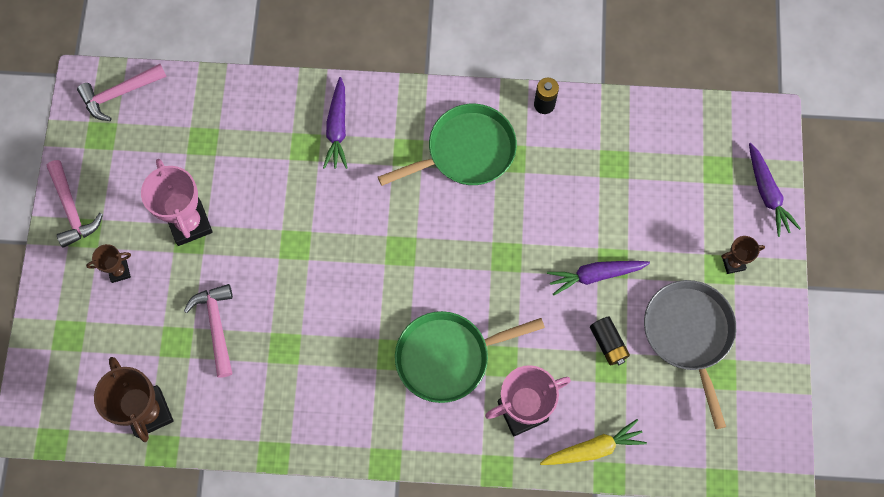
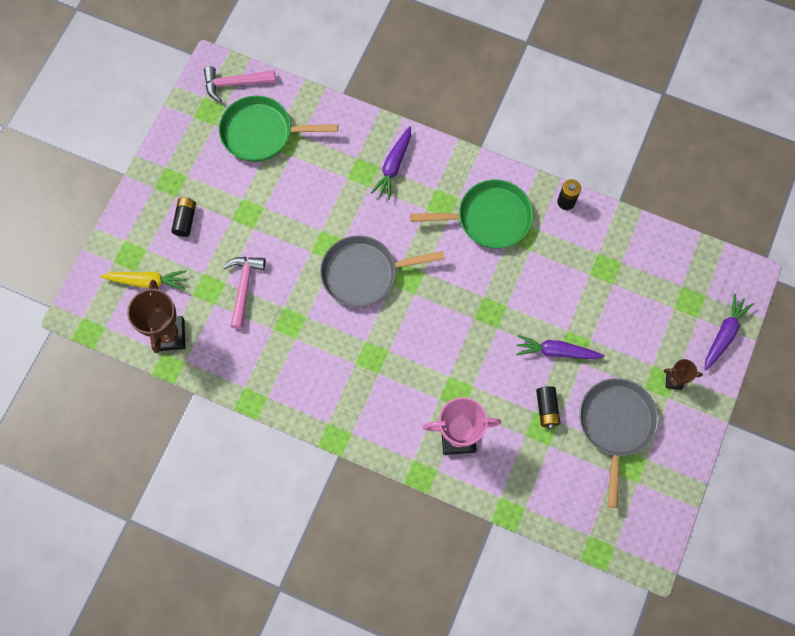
camera: 20 degrees right, 0 degrees up
(72, 209) = (167, 161): pink hammer -> none
(119, 271) = (185, 220): brown trophy -> black battery
(189, 223) = (252, 201): pink trophy -> none
(348, 262) = (364, 273): none -> grey pan
(448, 357) = (414, 374): green pan -> green pan (261, 133)
(593, 448) = (503, 487): yellow carrot -> yellow carrot (147, 281)
(767, 193) = (724, 334): purple carrot -> purple carrot turned 150 degrees counterclockwise

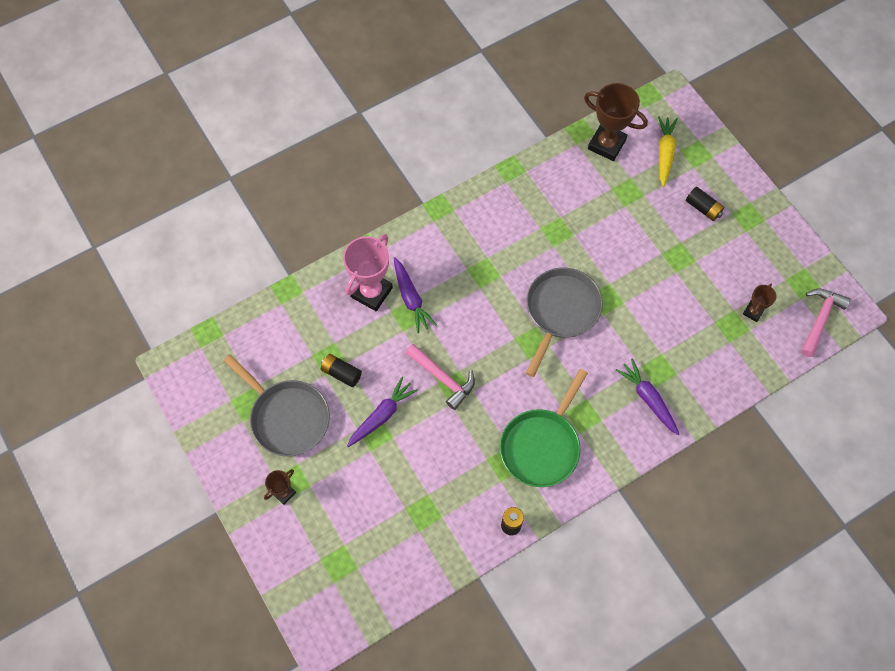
camera: 125 degrees right, 5 degrees down
(147, 281) = (664, 153): yellow carrot -> yellow carrot turned 150 degrees clockwise
(244, 287) = (611, 217): pink hammer -> pink hammer (443, 378)
(261, 133) = (753, 312): green pan -> brown trophy
(724, 334) = (288, 569): purple carrot -> purple carrot (411, 298)

